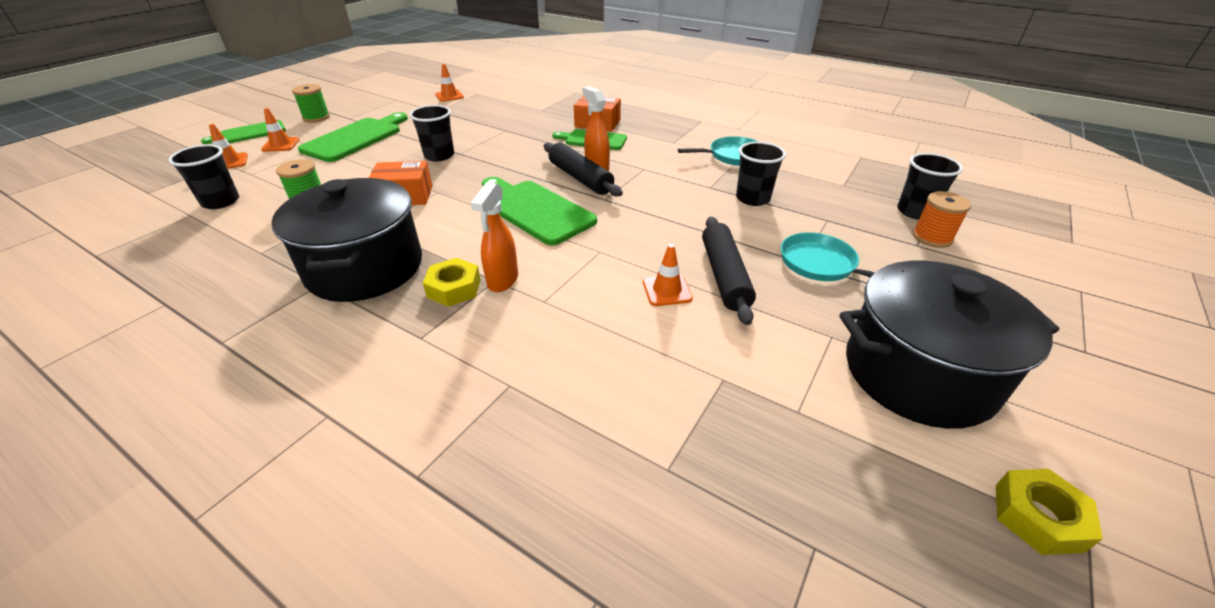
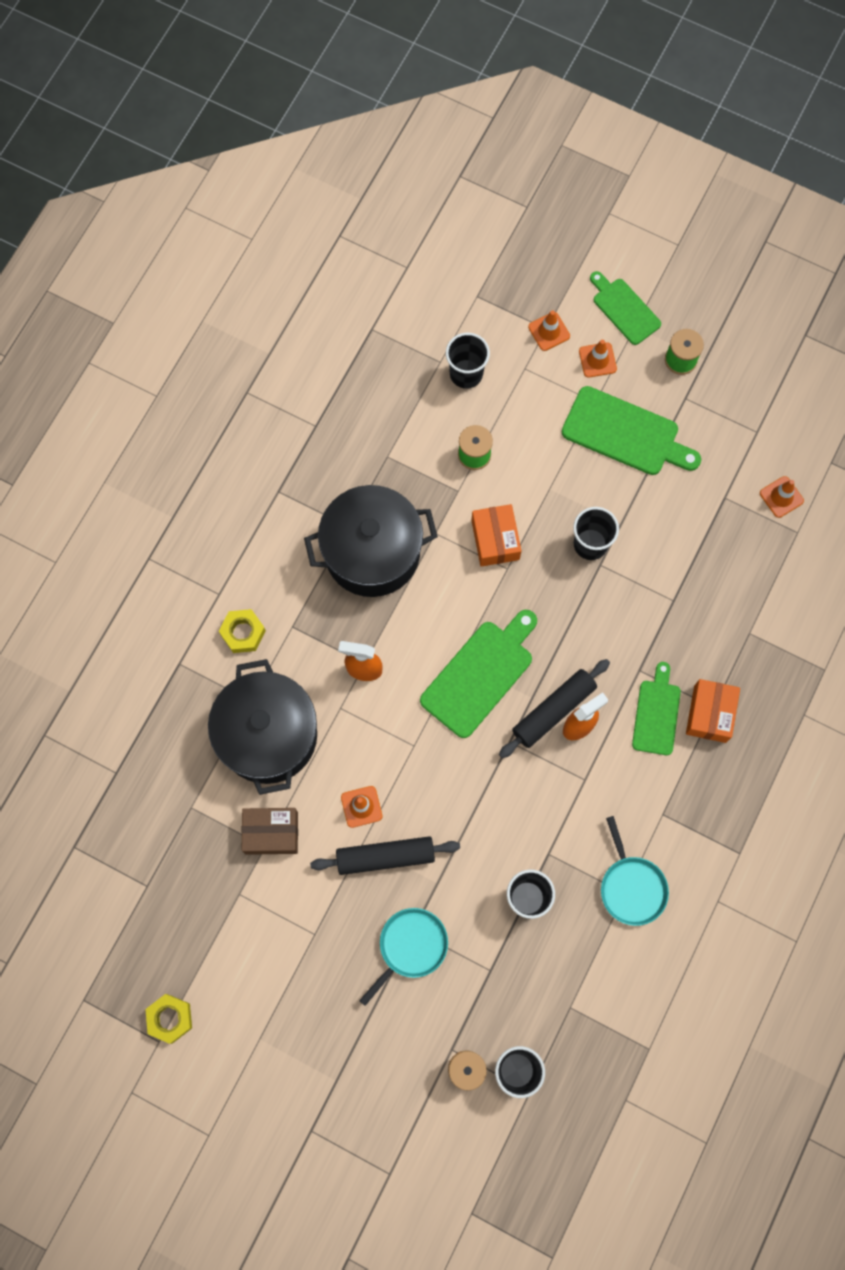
camera: 85 degrees right, 35 degrees up
(454, 288) = (350, 633): yellow nut -> yellow nut (243, 633)
(704, 371) = (271, 833): none -> brown box
(918, 373) = (279, 988): black pot -> black pot (268, 735)

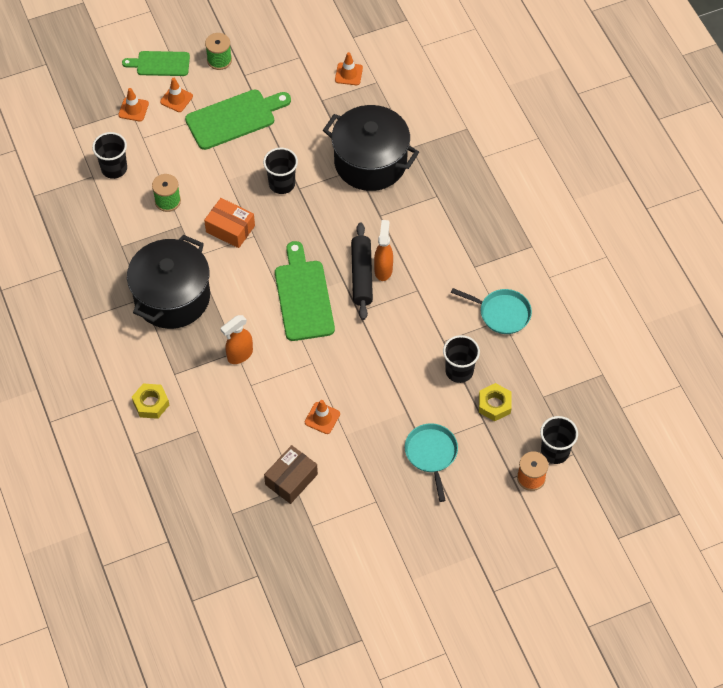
camera: 50 degrees left, 15 degrees down
(170, 1018) = (353, 622): yellow nut -> yellow nut (494, 405)
(268, 735) = (229, 437): black pot -> black pot (370, 162)
(385, 857) = (365, 427): black rolling pin -> none
(656, 713) = (413, 226): green cutting board -> none
(710, 714) = (439, 200): orange box -> none

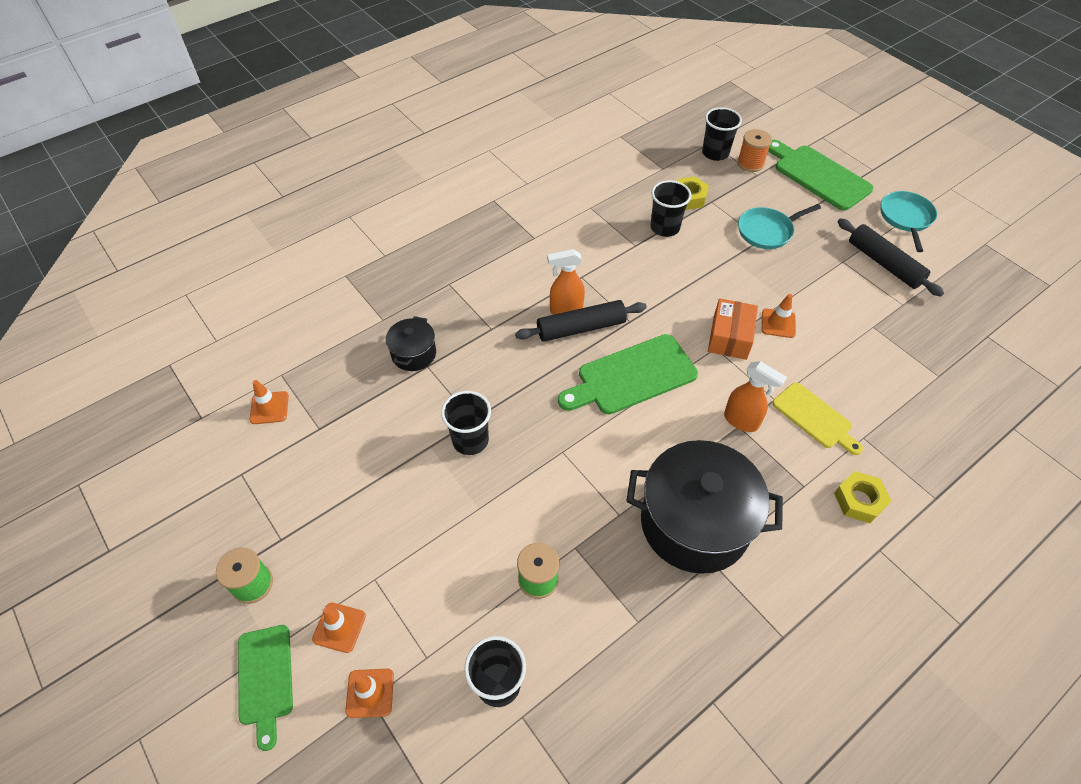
camera: 105 degrees left, 5 degrees down
(225, 405) = (814, 418): none -> yellow cutting board
(230, 229) = (560, 482): orange box -> orange box (729, 337)
(234, 118) = (366, 530): green cutting board -> green cutting board (818, 175)
(291, 479) = (865, 333): brown box -> none
(362, 534) = (884, 264): none -> black rolling pin
(370, 162) = (414, 354): black pot -> black pot, size x0.48
(502, 313) = (583, 208): turquoise pan -> turquoise pan (905, 218)

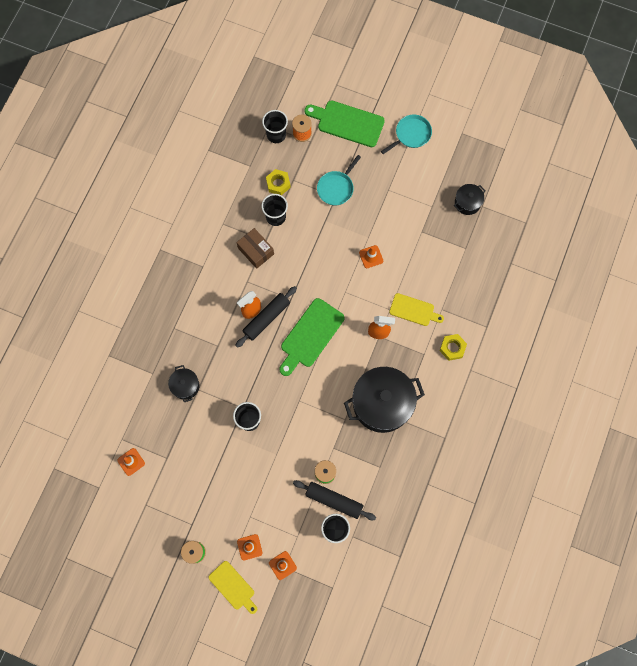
camera: 30 degrees left, 20 degrees up
(265, 679) = (233, 587): green cutting board -> yellow cutting board
(615, 250) = (256, 251): none -> brown box
(729, 337) = (349, 281): orange box -> none
(884, 264) = (411, 180): black rolling pin -> black rolling pin (334, 500)
(905, 218) = (411, 134): turquoise pan -> turquoise pan turned 75 degrees clockwise
(963, 322) = (467, 203): none -> black pot

